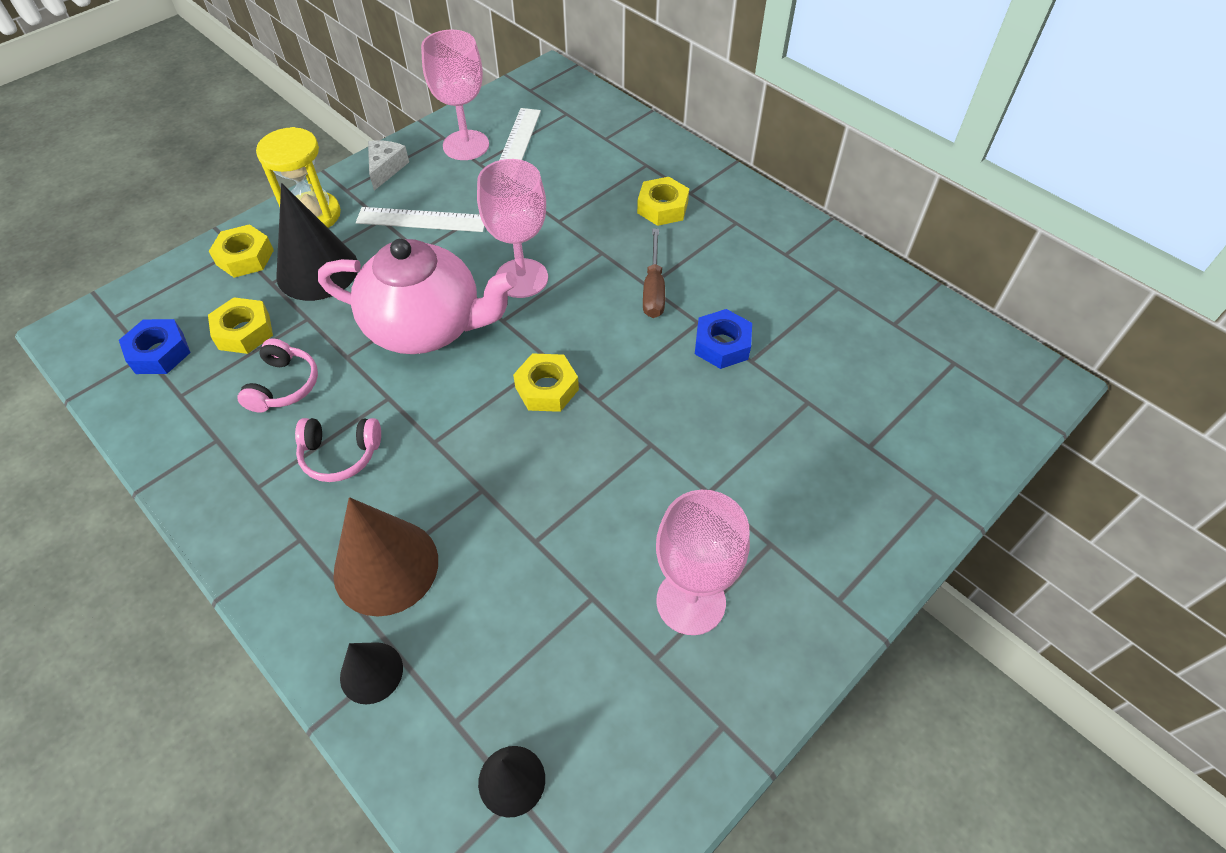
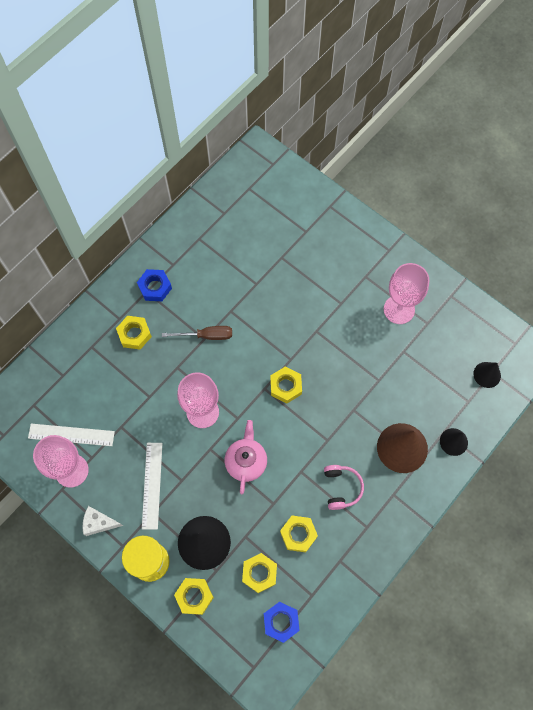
camera: 95 degrees left, 15 degrees up
(284, 385) = (298, 534): pink headphones -> yellow nut
(426, 326) = (246, 461): pink teapot -> pink teapot, size x0.59
(722, 345) = (246, 298): blue nut -> blue nut (155, 287)

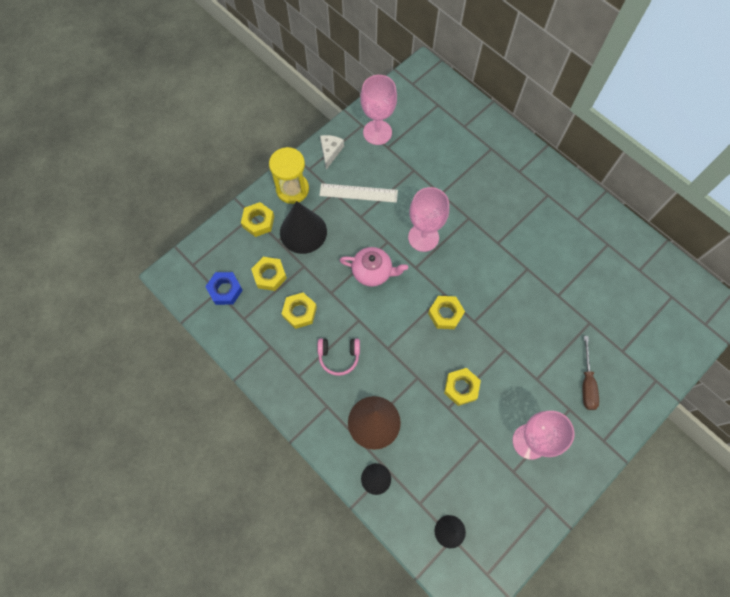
camera: 95 degrees right, 0 degrees up
(71, 434) = (409, 132): white ruler -> none
(134, 334) = (503, 183): yellow nut -> yellow nut (461, 388)
(155, 287) = (552, 202): blue nut -> none
(206, 335) = (501, 245): brown screwdriver -> brown screwdriver (586, 383)

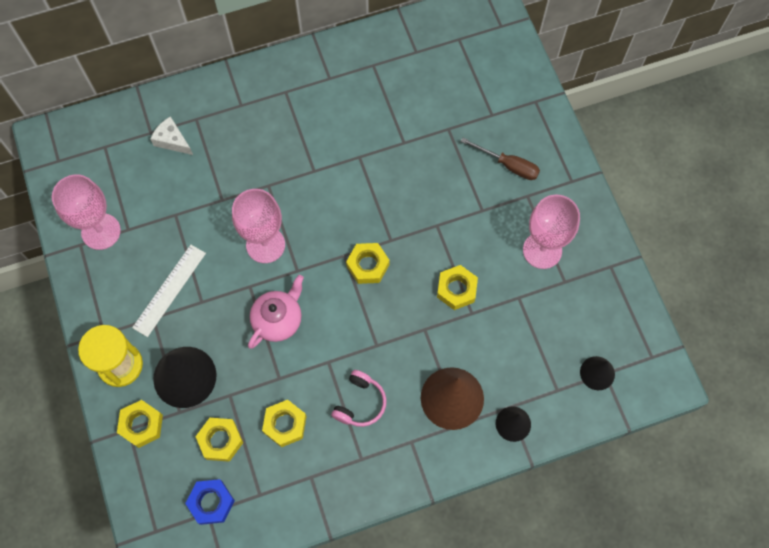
camera: 65 degrees left, 0 degrees up
(330, 152) = (95, 298): white cheese -> white cheese (172, 140)

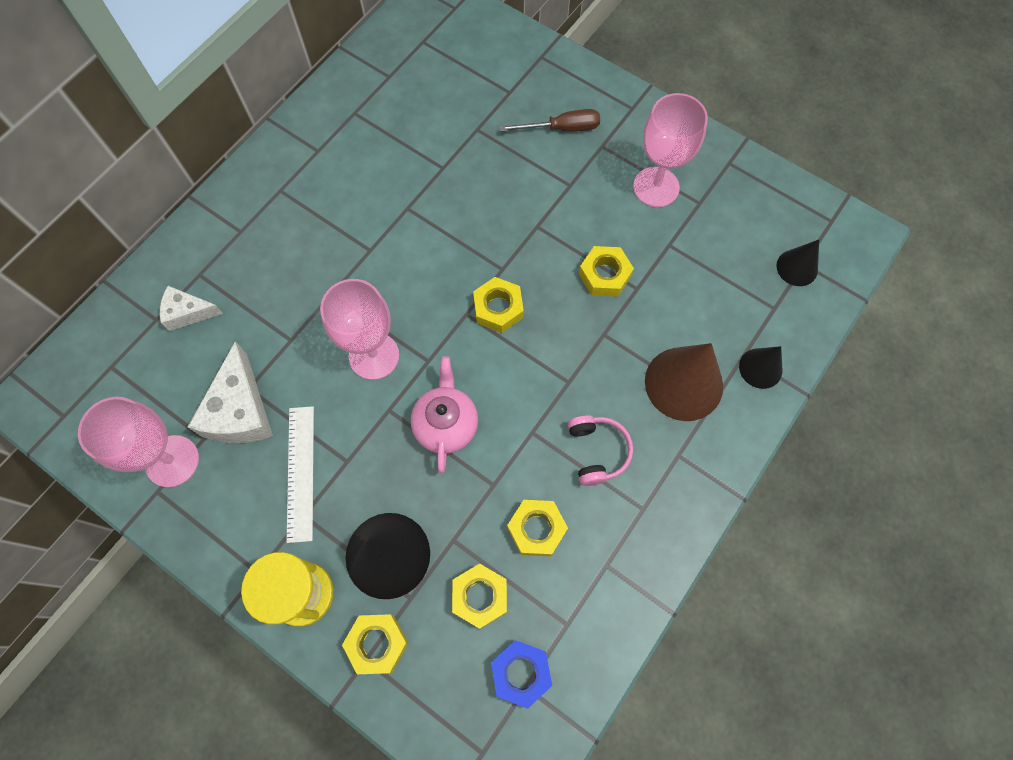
camera: 35 degrees left, 0 degrees up
(160, 226) = (240, 411): none -> white cheese

